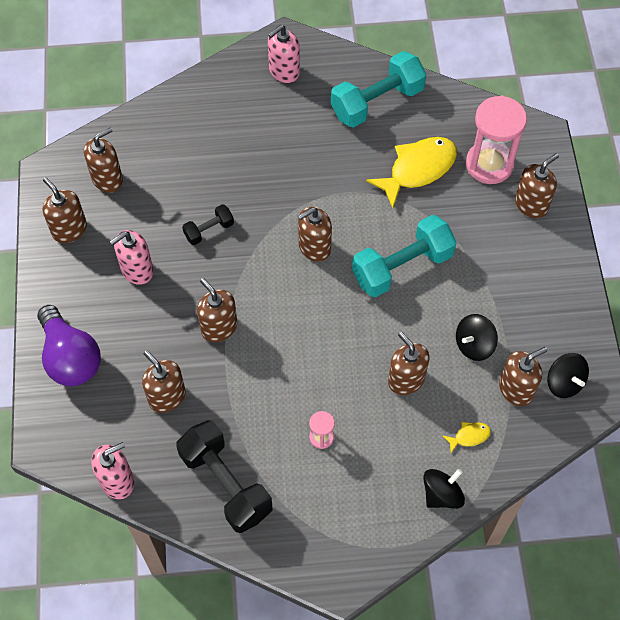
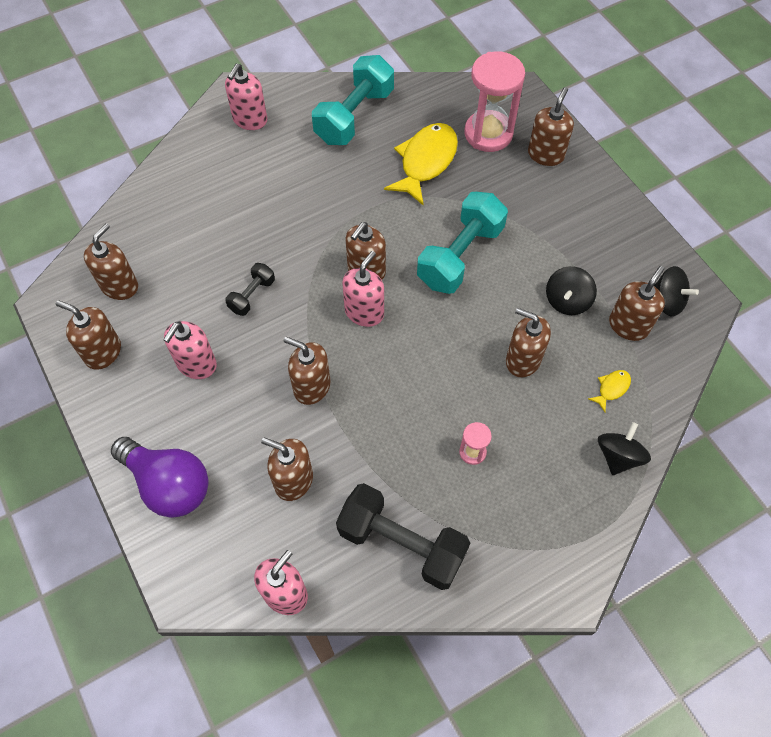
camera: 25 degrees left, 0 degrees up
(294, 282) = (364, 312): none -> pink soap dispenser

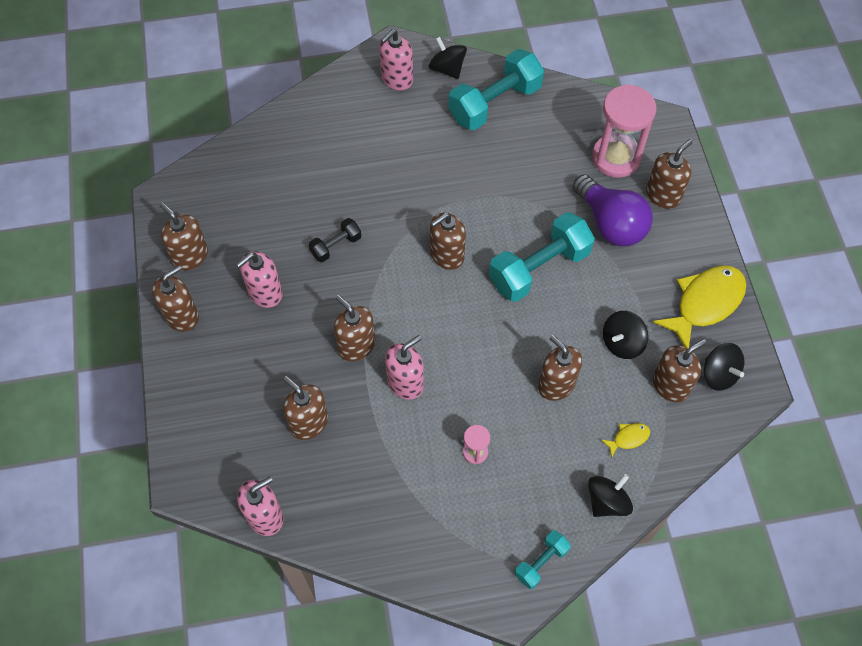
camera: 20 degrees right, 0 degrees up
(120, 286) = (225, 201): brown soap dispenser -> brown soap dispenser (182, 316)
(169, 484) = (203, 390): purple light bulb -> purple light bulb (610, 223)
(295, 97) = (447, 69): none -> black spinning top
(364, 312) = (429, 293): pink soap dispenser -> pink soap dispenser (405, 383)
(402, 543) = (380, 510): black dumbbell -> none
(426, 162) = (544, 168): yellow fish -> yellow fish (705, 303)
(582, 539) = (541, 562): none -> turquoise dumbbell

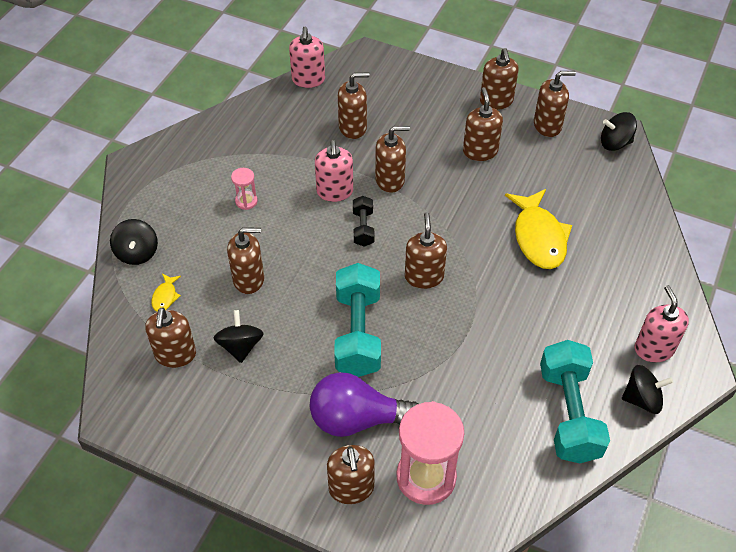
camera: 125 degrees right, 10 degrees down
(265, 293) = (480, 151): pink soap dispenser -> brown soap dispenser
(336, 246) = (490, 211): black dumbbell -> black dumbbell (363, 228)
(541, 562) = (139, 192): turquoise dumbbell -> none
(705, 303) = (216, 436): yellow fish -> yellow fish (538, 237)
(719, 374) = (150, 396): black spinning top -> black spinning top (615, 143)

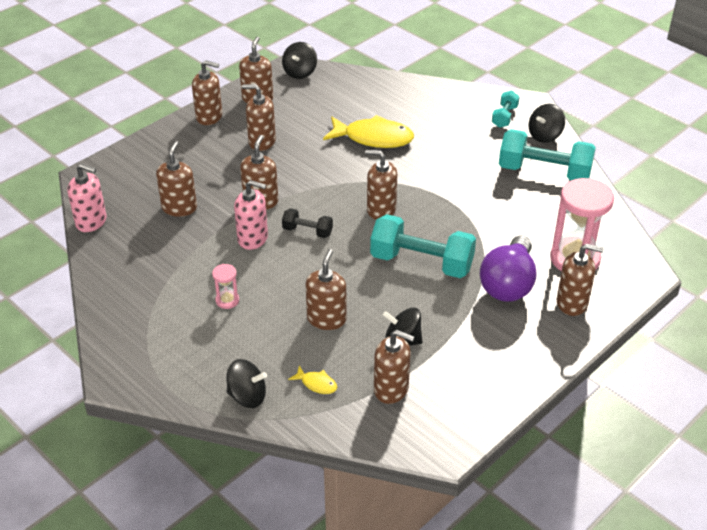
camera: 70 degrees left, 10 degrees down
(642, 399) = (544, 135): black spinning top -> black spinning top turned 150 degrees counterclockwise
(654, 349) = (504, 117): pink soap dispenser -> turquoise dumbbell

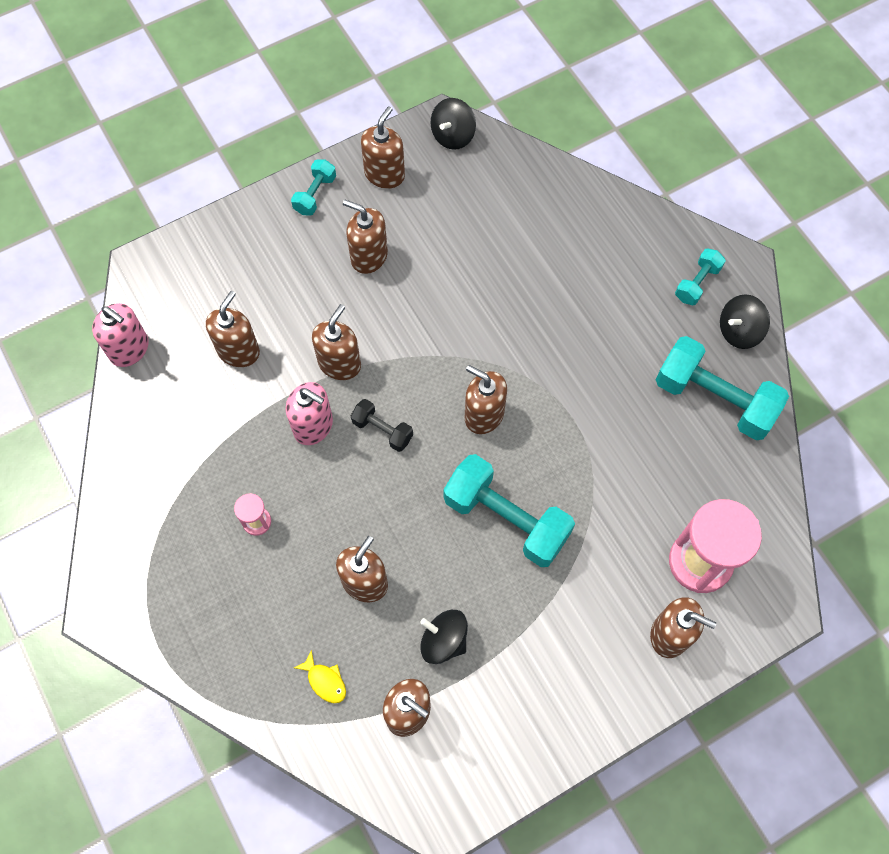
camera: 15 degrees right, 25 degrees up
(209, 117) = (315, 194): brown soap dispenser -> turquoise dumbbell
(247, 396) = (241, 678): black spinning top -> none
(373, 138) = (512, 283): yellow fish -> none
(508, 284) = (602, 582): purple light bulb -> none

